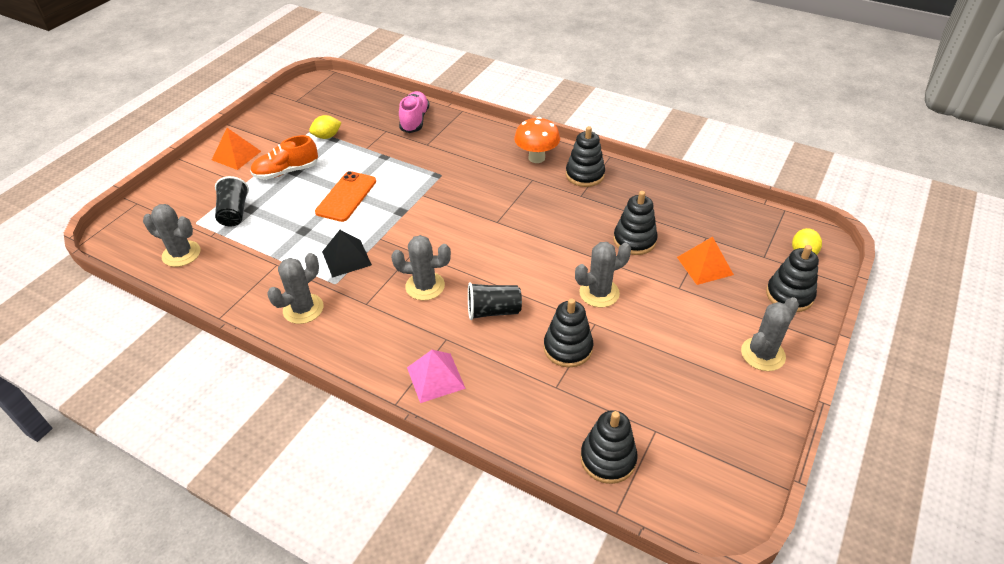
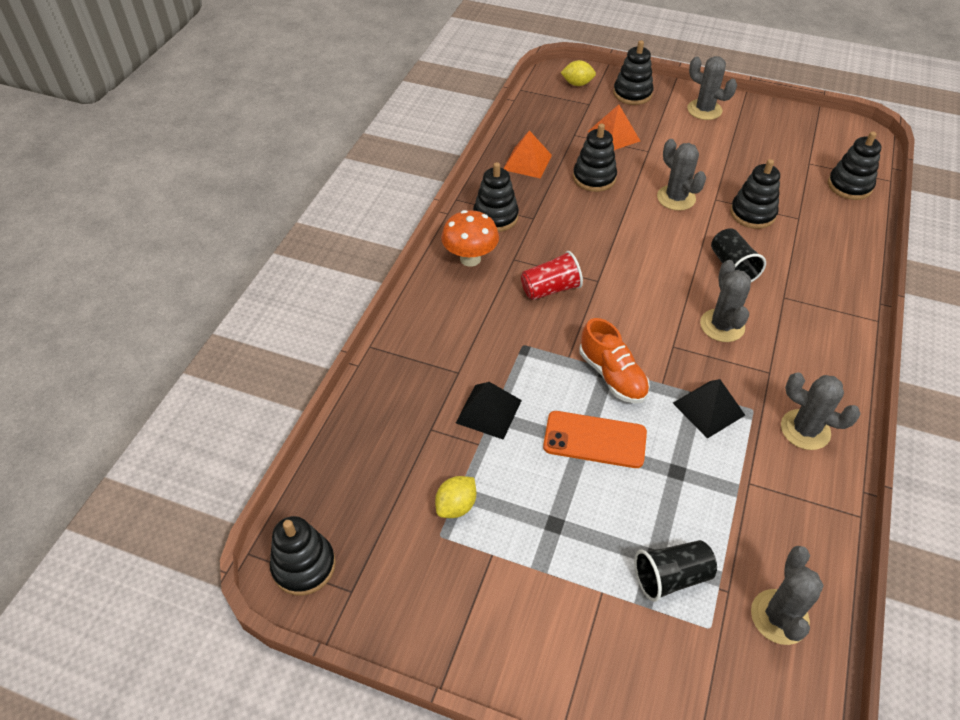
camera: 100 degrees left, 5 degrees up
(236, 155) = (531, 634): orange pyramid -> orange pyramid (527, 162)
(286, 171) = (557, 536): orange shoe -> orange shoe (612, 375)
(318, 87) = (304, 566): none -> black stacking toy
(327, 136) = (456, 506): yellow lemon -> yellow lemon turned 75 degrees clockwise
(389, 154) = (489, 411): none -> black pyramid
(414, 120) = (400, 398): pink shoe -> none
(435, 377) = (833, 297): pink pyramid -> none
(494, 194) = (550, 289): none -> red cup

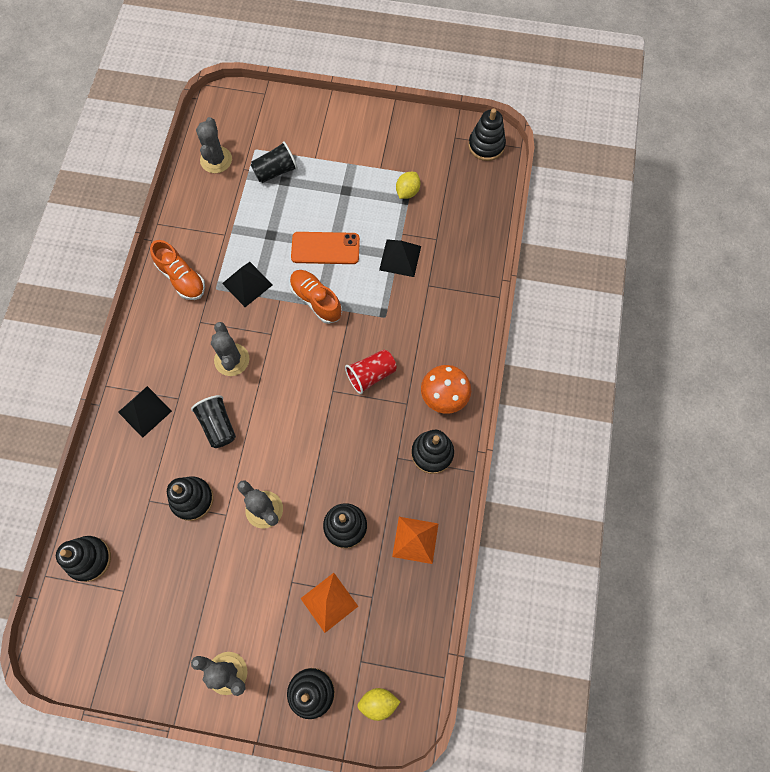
camera: 170 degrees right, 20 degrees up
(805, 430) = (181, 278): grey cactus -> orange shoe
(822, 290) = (145, 411): none -> black pyramid

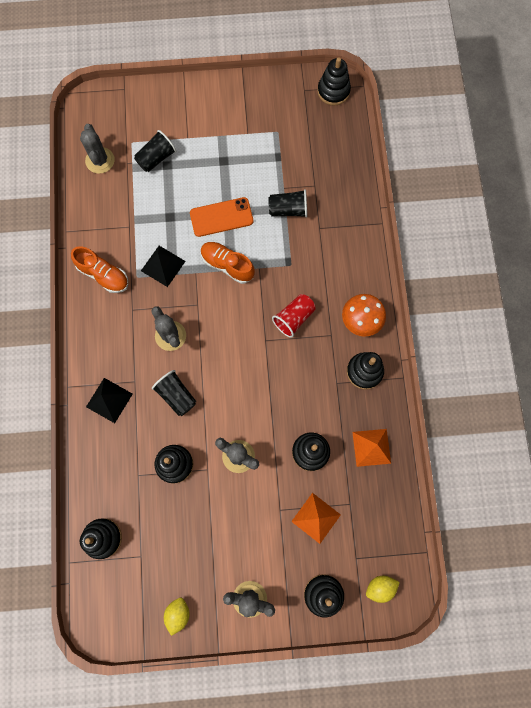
camera: 15 degrees left, 5 degrees up
(400, 258) = (288, 210): black pyramid -> black cup
(407, 192) = (277, 149): yellow lemon -> yellow lemon (178, 614)

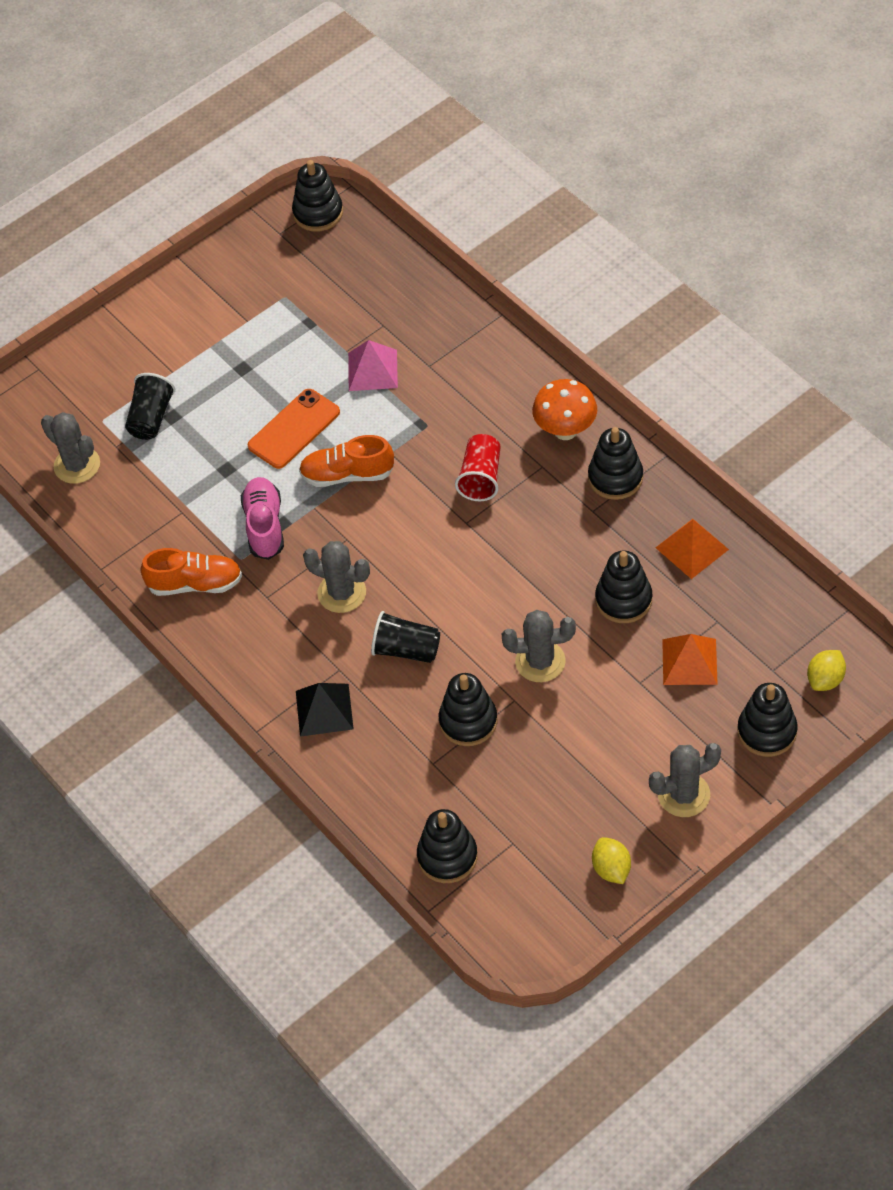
camera: 30 degrees left, 20 degrees down
(163, 266) = (264, 526): black pyramid -> pink shoe
(288, 210) = (372, 370): black cup -> pink pyramid

